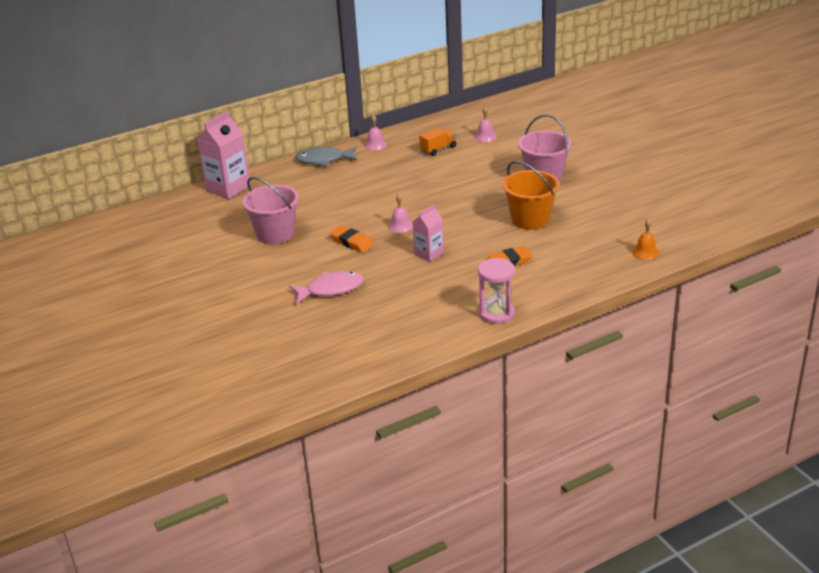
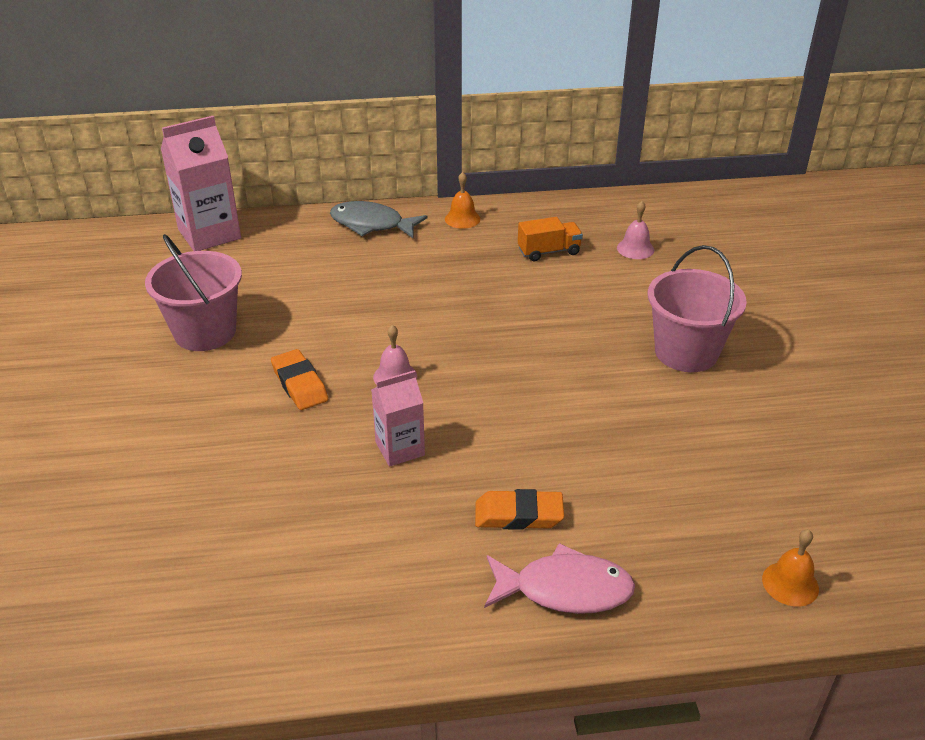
camera: 20 degrees right, 5 degrees up
(331, 289) = (197, 469): pink fish -> pink fish (564, 589)
(375, 144) = (462, 219): pink bell -> orange bell
(496, 313) = (423, 632): pink hourglass -> none
(530, 219) = (613, 432): orange bucket -> none

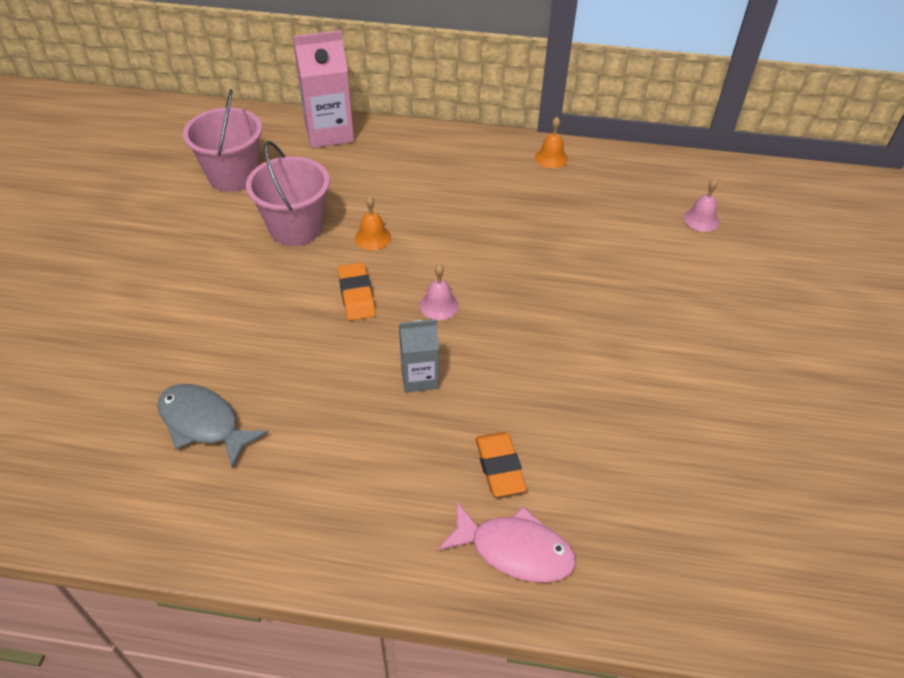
camera: 15 degrees right, 10 degrees up
(372, 224) = (469, 149): grey fish -> grey fish (204, 423)
(400, 449) = (419, 377): pink carton -> grey carton
(518, 515) = (499, 467): orange eraser -> orange eraser turned 60 degrees clockwise
(549, 251) = (618, 207): orange truck -> none
(686, 352) = (710, 338): pink bucket -> pink bucket (233, 176)
(790, 583) = (722, 600): orange bell -> orange bell (373, 237)

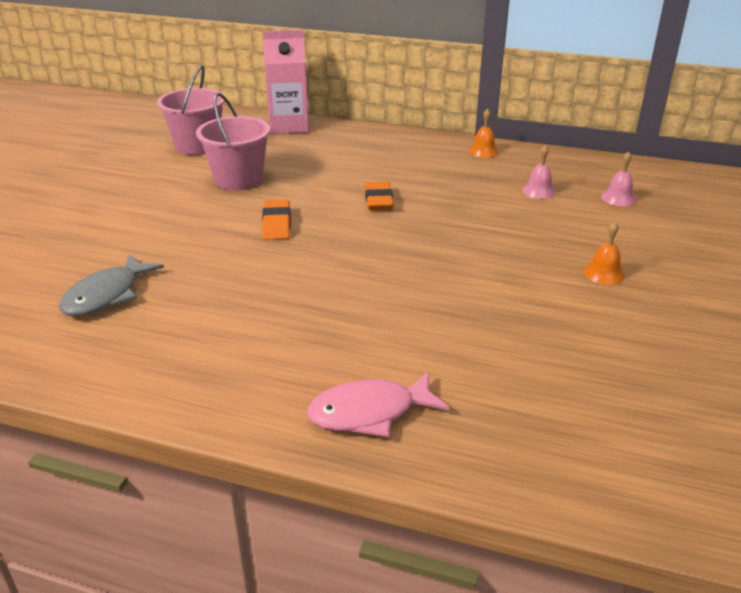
camera: 10 degrees right, 15 degrees down
(204, 423) = (107, 295): grey fish -> grey fish turned 105 degrees counterclockwise
(373, 237) = (304, 189): orange bell -> orange bell (604, 273)
(419, 377) = (316, 281): grey carton -> none
(439, 305) = (350, 236): pink bell -> pink bell (538, 191)
(499, 467) = (373, 350): orange eraser -> orange eraser (378, 200)
(514, 550) = (369, 412): pink fish -> pink fish turned 135 degrees clockwise

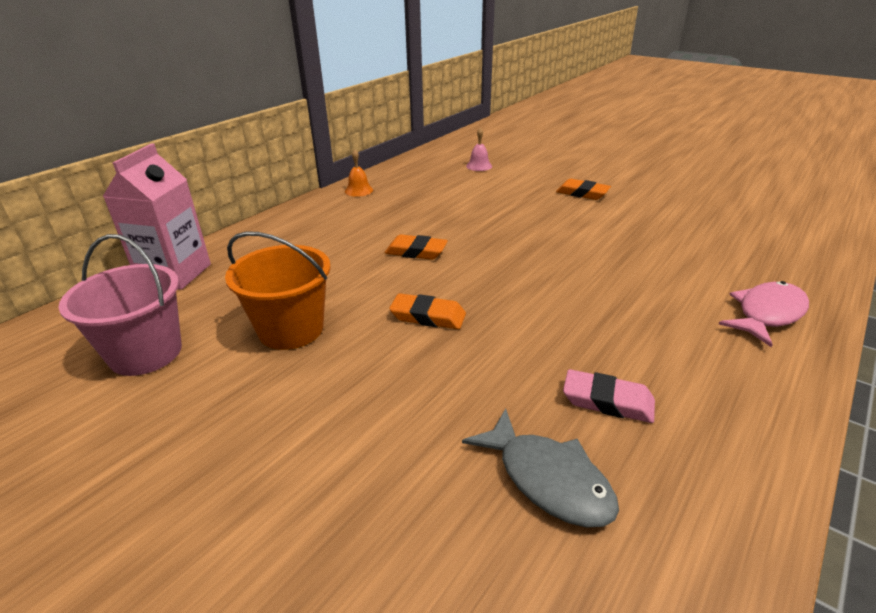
camera: 70 degrees left, 0 degrees up
(191, 314) = (607, 401): none -> pink eraser
(238, 179) = (291, 329): pink bucket -> orange bucket
(369, 412) = (767, 314): pink fish -> pink fish turned 135 degrees counterclockwise
(538, 191) = (449, 186): pink bell -> none
(604, 273) = (582, 193): orange bell -> orange eraser

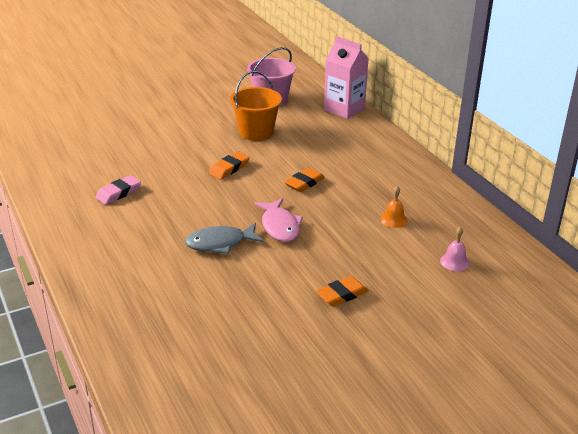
camera: 115 degrees right, 0 degrees up
(359, 190) = (432, 185): orange bell -> orange bell (393, 219)
(548, 479) = (103, 164): grey fish -> grey fish (220, 243)
(767, 314) = (109, 279): pink fish -> pink fish (279, 226)

